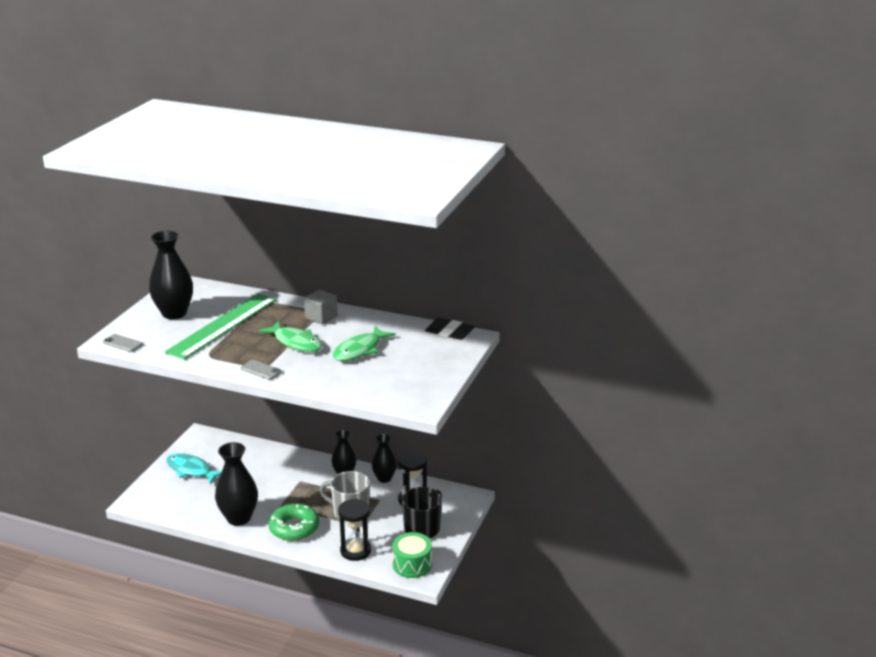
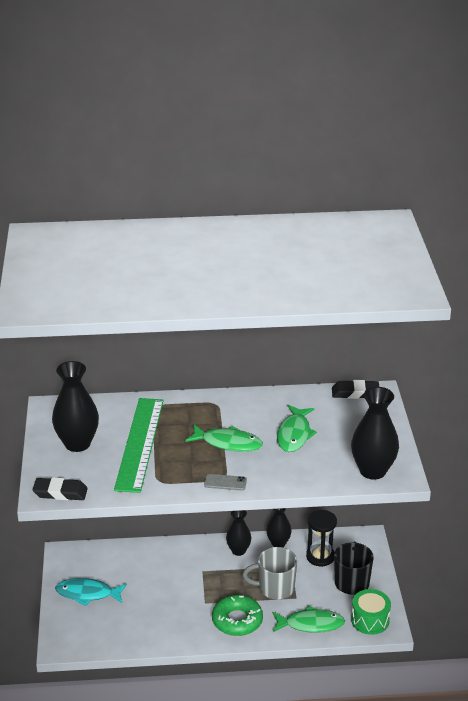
camera: 25 degrees left, 5 degrees up
(123, 343) = (60, 492): grey phone -> black eraser
(239, 518) = (177, 628): black vase -> black vase (373, 471)
(321, 317) = (225, 408): grey cube -> none
(355, 551) = (311, 624): black hourglass -> green fish

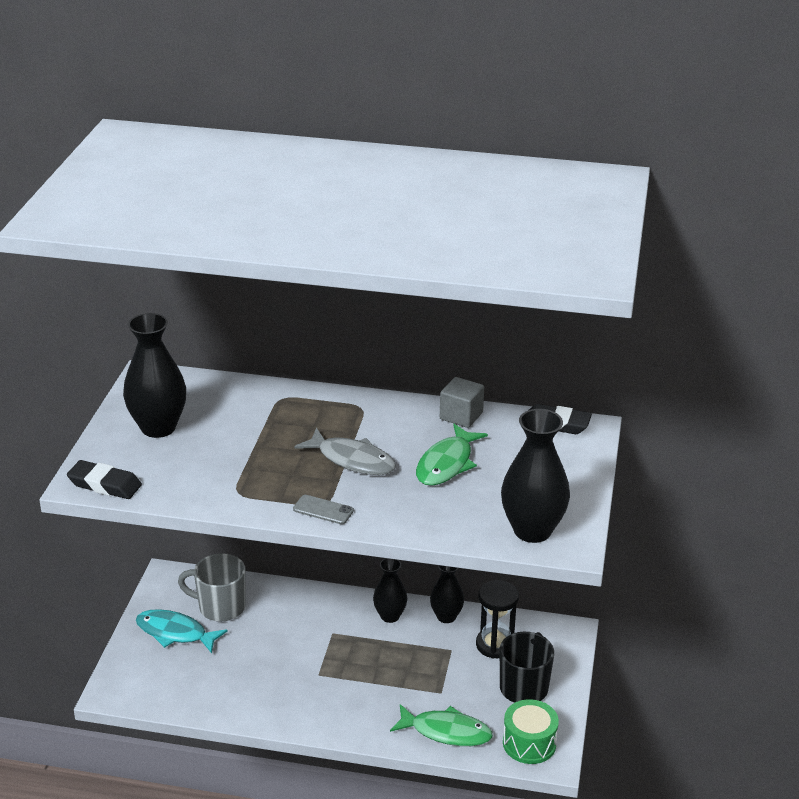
camera: 15 degrees right, 0 degrees up
(140, 444) = (237, 441): green ruler -> none
(228, 443) = (352, 460): green fish -> grey fish
(237, 620) = (350, 706): green donut -> none
(275, 588) = (418, 674): grey mug -> grey mug (220, 607)
(288, 398) = (461, 416): none -> grey cube

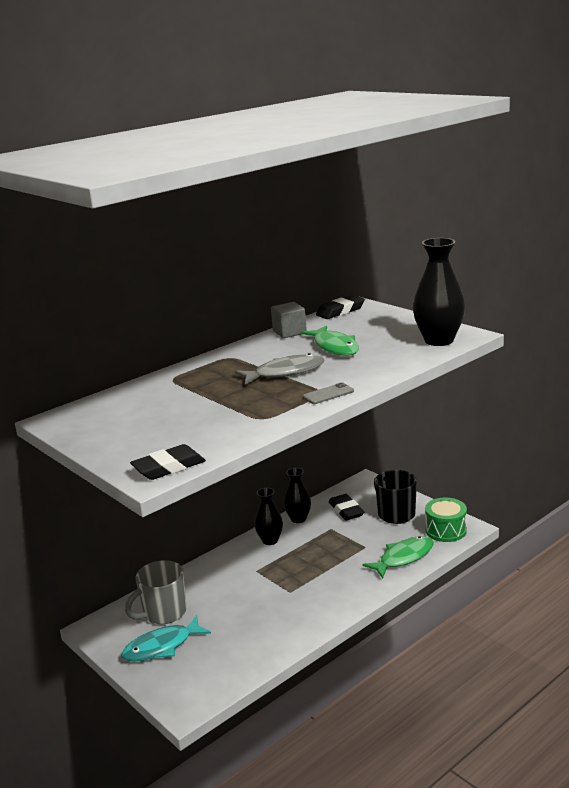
camera: 50 degrees left, 10 degrees down
(158, 427) = (129, 429): black vase -> none
(495, 645) = (346, 510): black hourglass -> black eraser

